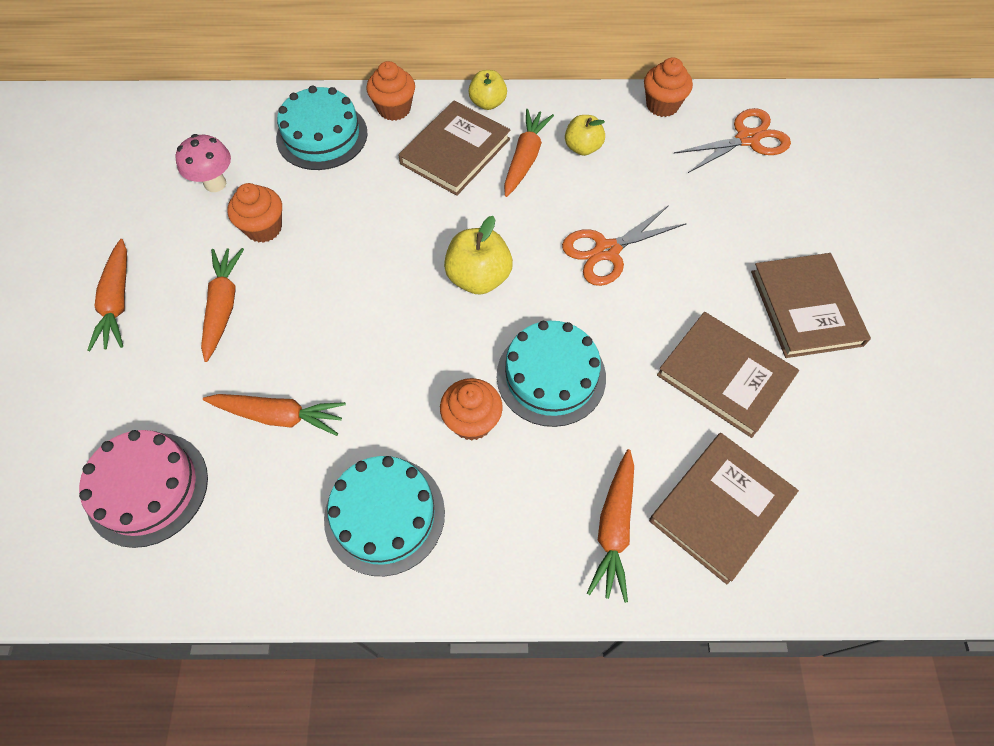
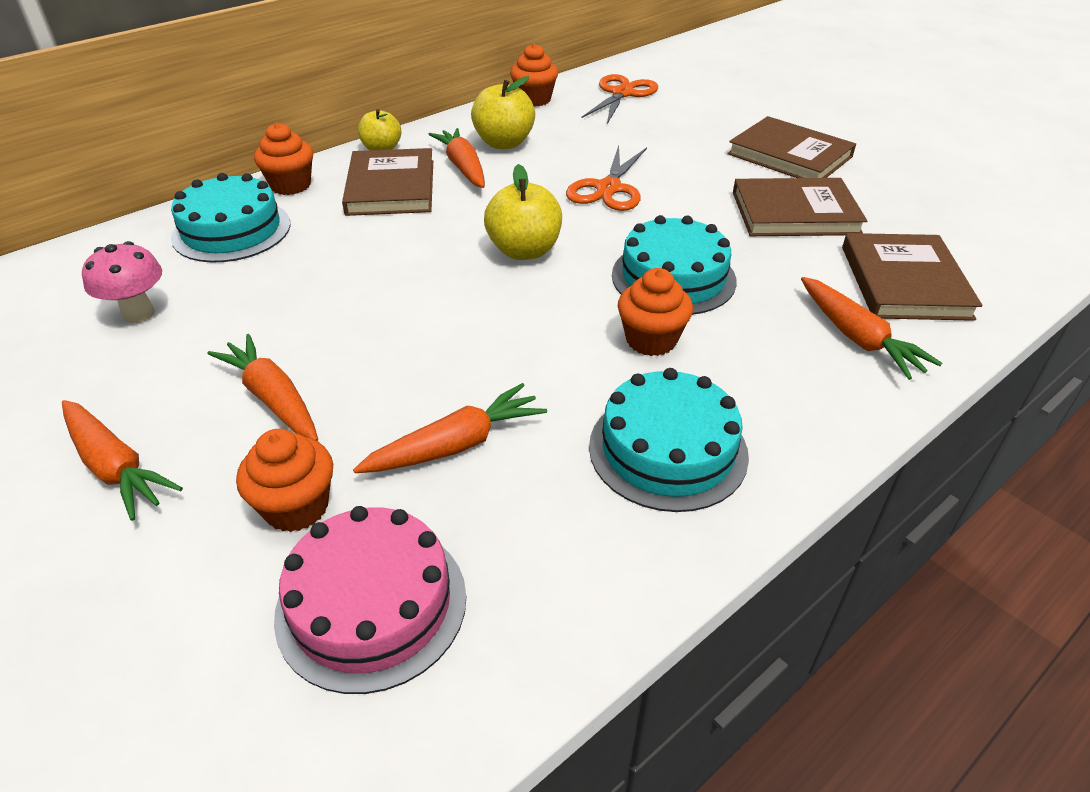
camera: 40 degrees left, 20 degrees down
(264, 228) = (247, 319): orange cupcake -> orange cupcake (296, 507)
(582, 148) = (504, 143): yellow apple -> yellow apple, size x1.50

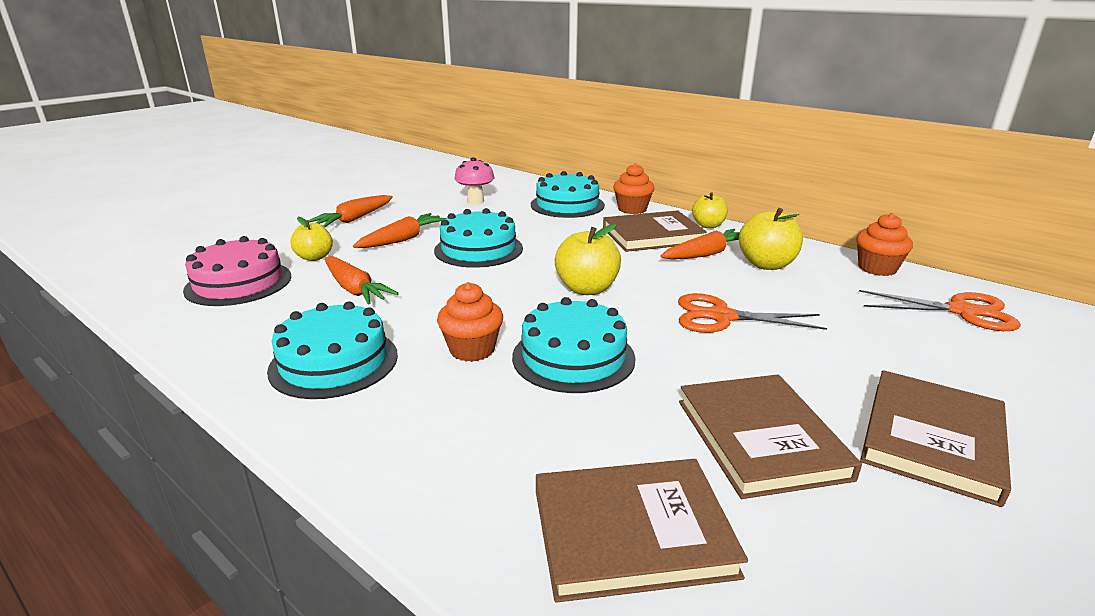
camera: 80 degrees right, 15 degrees down
(296, 507) = (314, 257): orange cupcake -> yellow apple
(361, 321) = (478, 249): none -> turquoise cake
(858, 338) = (493, 476): orange carrot -> none

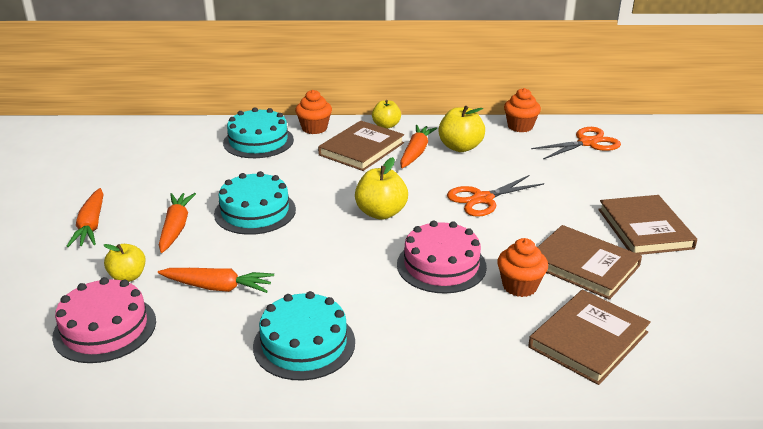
camera: 40 degrees left, 5 degrees up
(472, 350) = (377, 290): orange cupcake -> orange cupcake (520, 286)
(475, 201) = (174, 165): pink mushroom -> none
(573, 357) = (441, 265): turquoise cake -> pink cake

